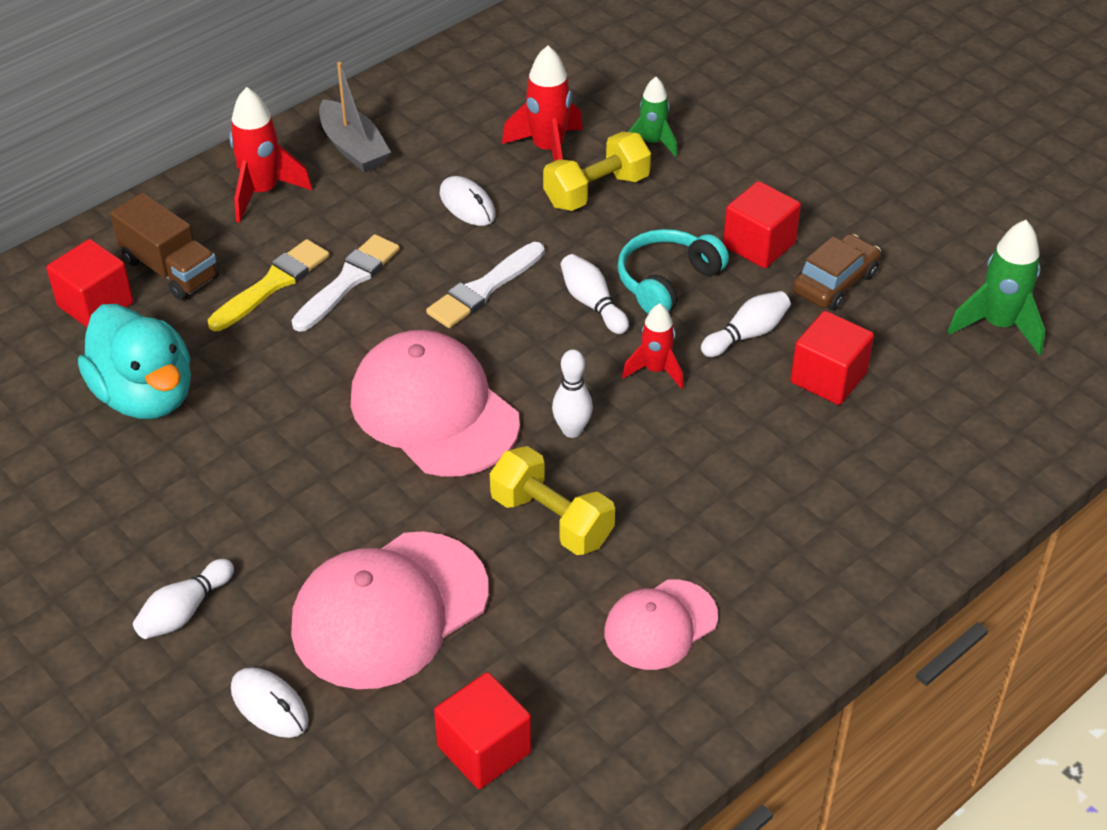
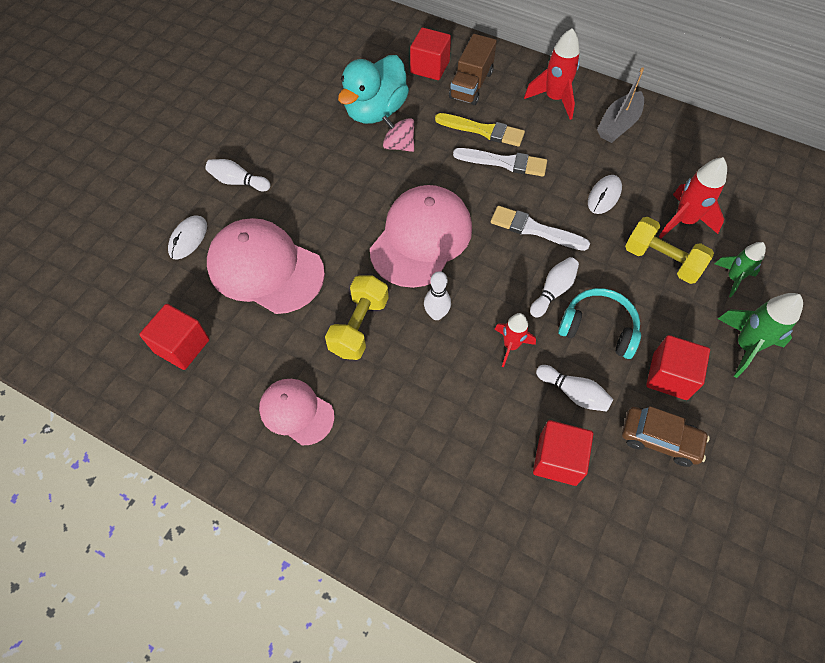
camera: 70 degrees right, 15 degrees up
(238, 387) = (399, 145): none -> pink spinning top
(998, 326) = (681, 579): green rocket -> green rocket (745, 346)

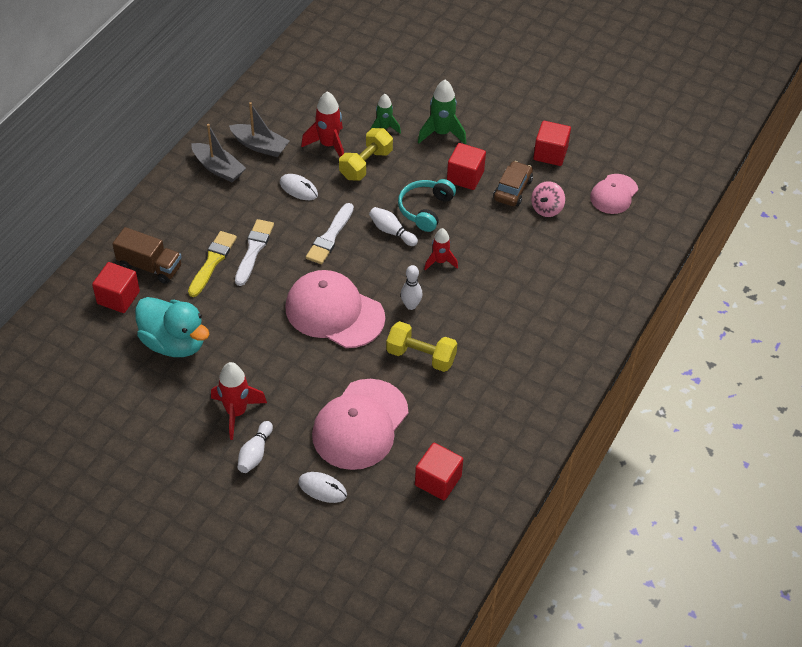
camera: 90 degrees left, 10 degrees down
(296, 412) = (497, 396): pink cap -> pink cap (614, 194)
(399, 145) = (223, 325): pink spinning top -> pink spinning top (546, 208)
(554, 99) = (179, 207): red rocket -> red rocket (236, 412)
(557, 459) = (529, 244): red cube -> red cube (550, 153)
(573, 393) = (479, 230): white bowling pin -> none
(663, 157) = (260, 146): none -> grey boat

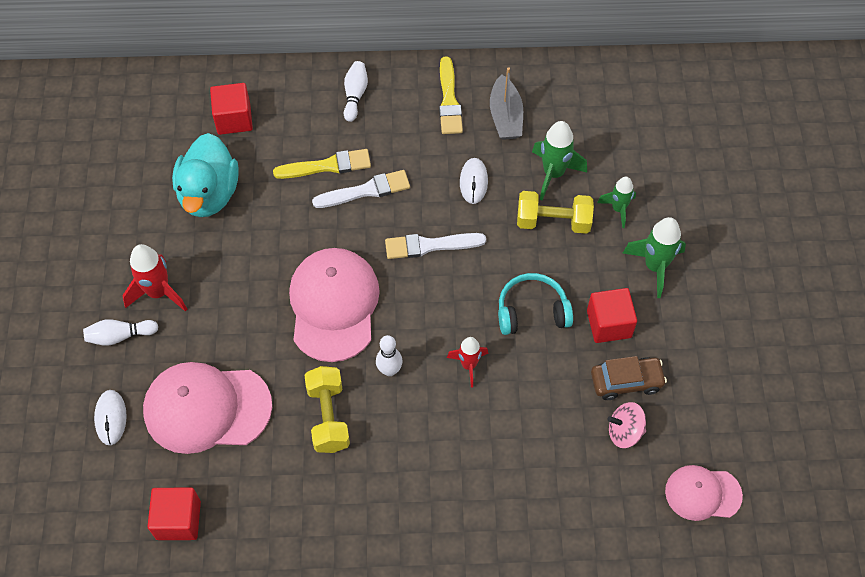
camera: 60 degrees right, 10 degrees up
(150, 266) = (287, 120): brown truck -> none
(218, 168) = (449, 100): grey boat -> yellow brush
(328, 145) = (553, 174): red rocket -> green rocket
(391, 231) = (477, 297): white bowling pin -> white bowling pin (355, 95)
(550, 153) = (713, 392): red cube -> none

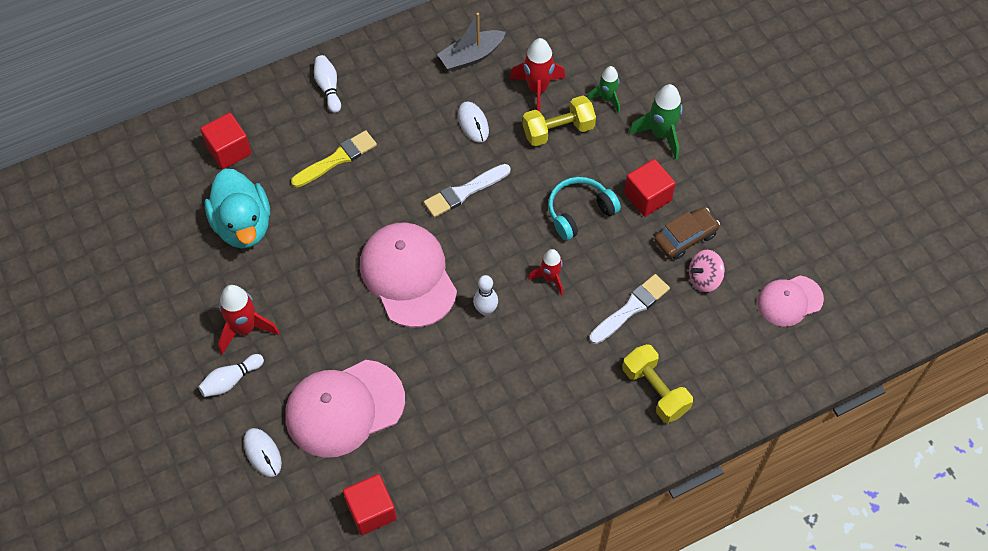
camera: 25 degrees left, 0 degrees up
(328, 417) = (454, 370): yellow dumbbell -> yellow dumbbell (655, 390)
(366, 190) = (383, 167): white brush -> white brush (631, 308)
(449, 100) = (414, 61): yellow brush -> none
(505, 116) = (471, 56): grey boat -> grey boat turned 90 degrees clockwise
(553, 174) = (537, 90): green rocket -> red rocket

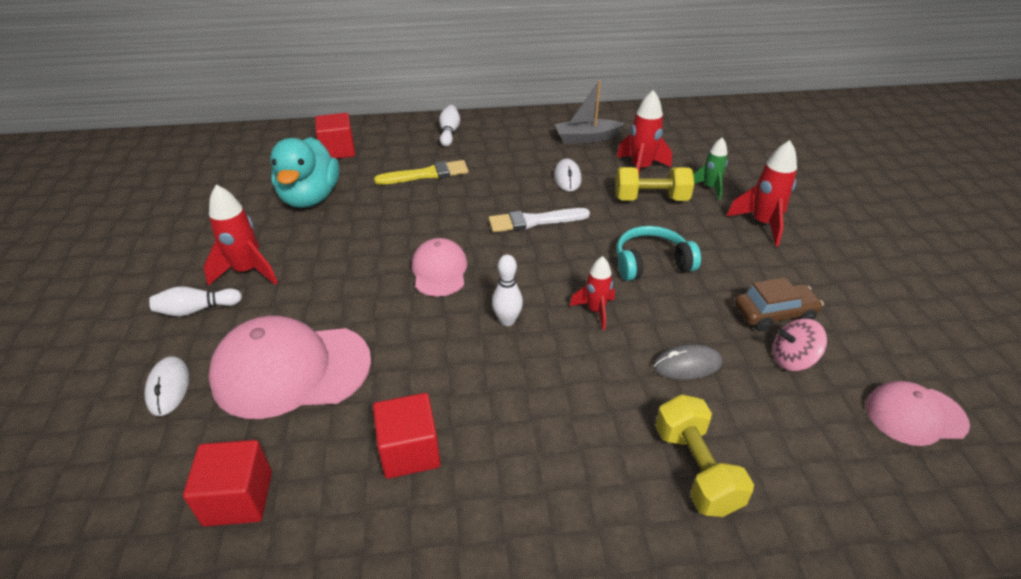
camera: 20 degrees right, 20 degrees down
(408, 276) = (439, 270): pink cap -> pink cap, size x0.58
(631, 308) = (687, 365): white brush -> grey mouse
(647, 197) = (735, 268): red cube -> red cube (409, 451)
(661, 135) = (762, 224): green rocket -> red rocket

